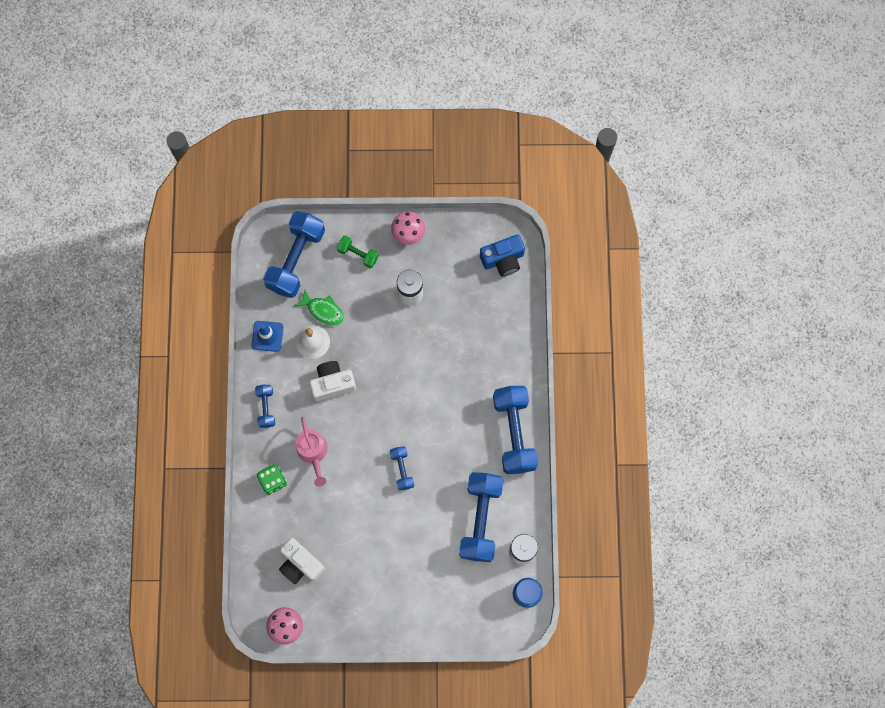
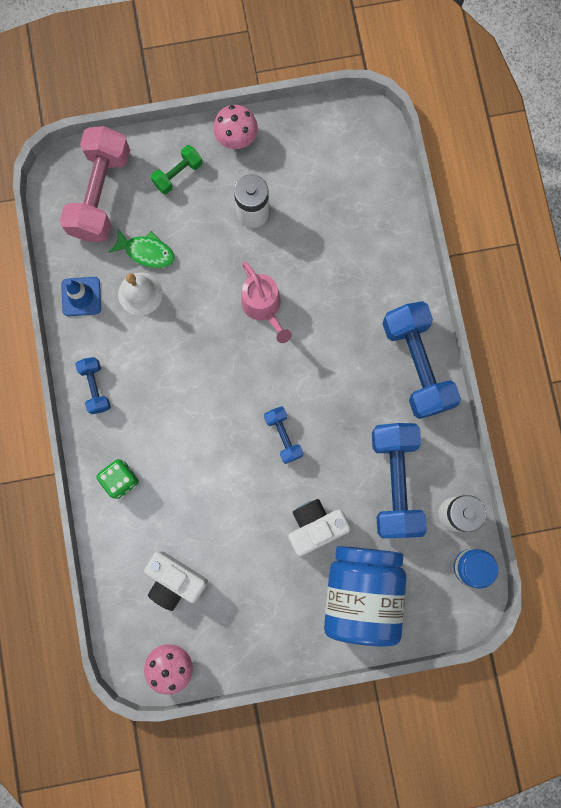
camera: 10 degrees left, 5 degrees up
(296, 259) = (100, 194): blue dumbbell -> pink dumbbell
(313, 453) = (166, 435): pink watering can -> pink watering can (264, 307)
(332, 383) = (175, 342): white camera -> white camera (315, 526)
(358, 254) = (178, 174): green dumbbell -> green dumbbell turned 60 degrees counterclockwise
(439, 598) = (362, 592): none -> blue jar
(503, 259) = (361, 150): blue camera -> none

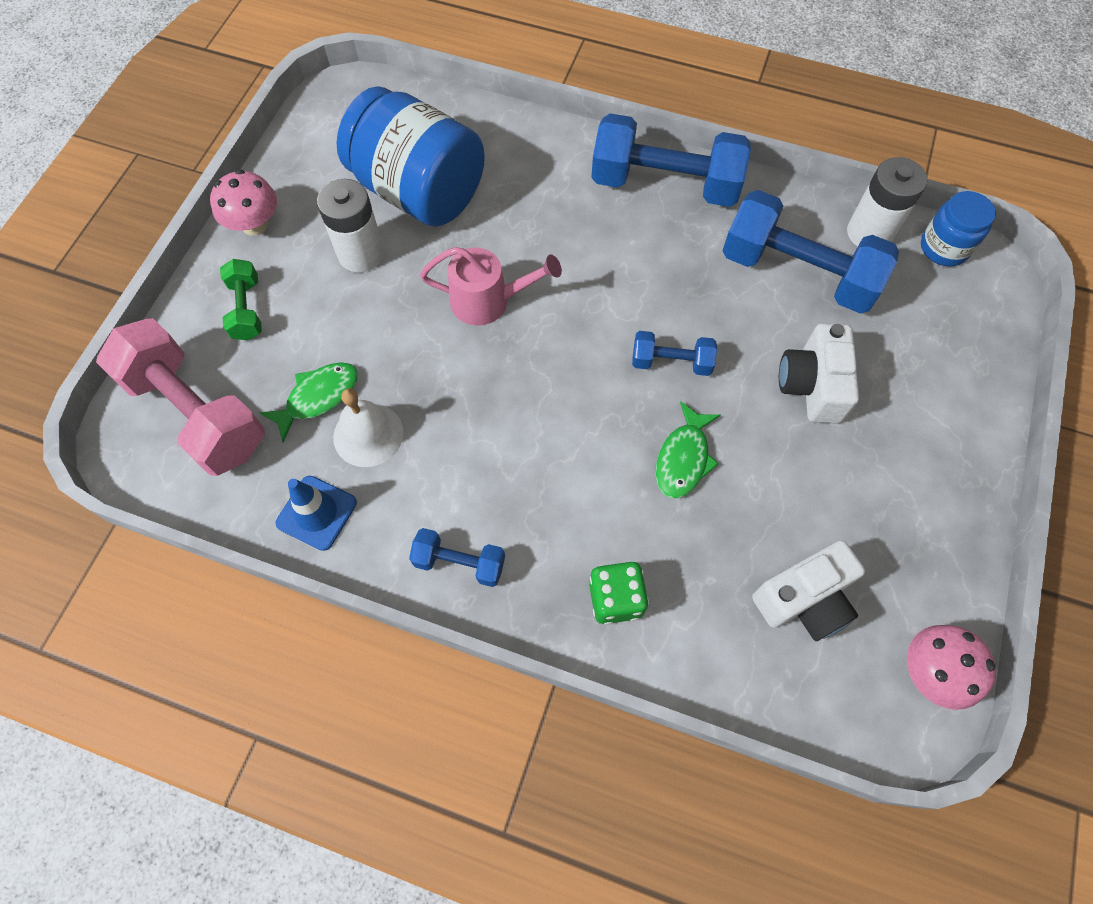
camera: 60 degrees left, 15 degrees down
(223, 475) = (683, 459): none -> green fish
(362, 592) = (925, 375): blue jar -> blue jar (419, 191)

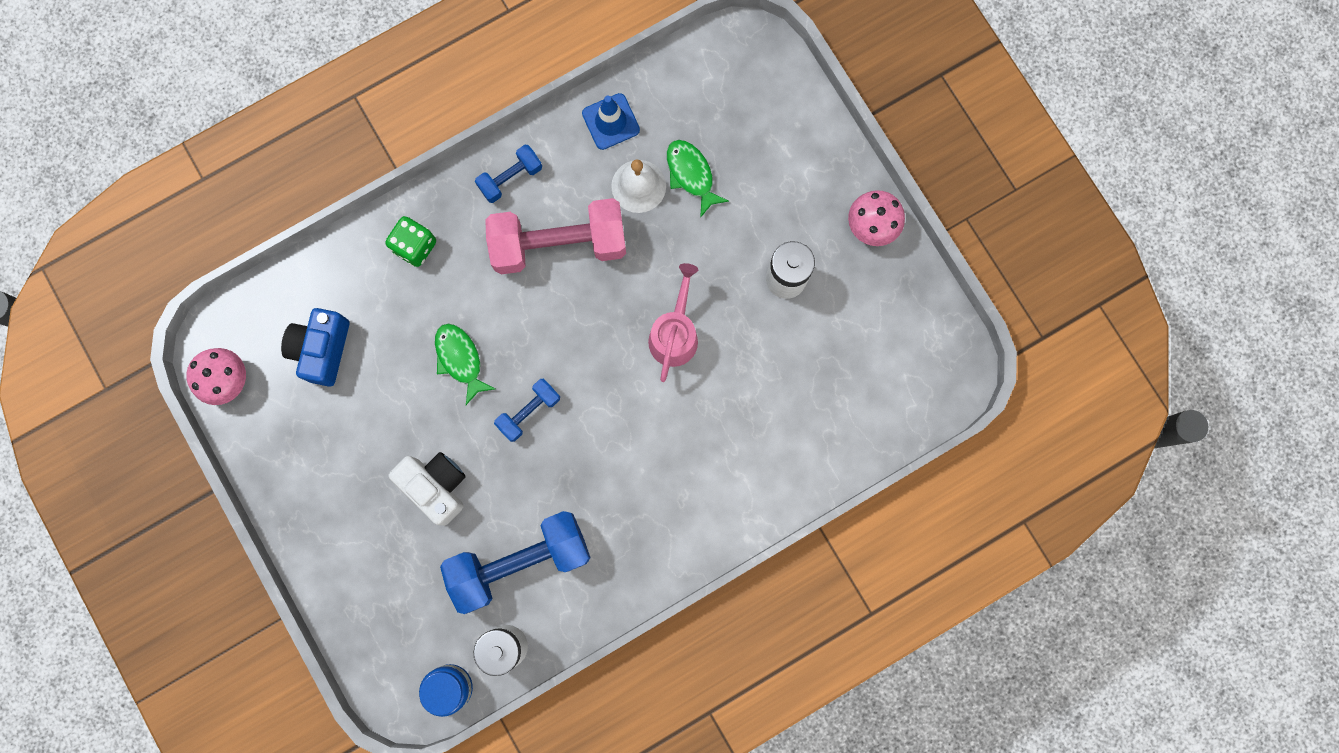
camera: 130 degrees right, 15 degrees up
(196, 413) = (741, 96): pink dumbbell -> pink dumbbell (559, 244)
(246, 309) = (799, 174): green dumbbell -> none
(318, 397) = (691, 175): green fish -> green fish turned 150 degrees clockwise
(419, 191) = (810, 358): blue jar -> none
(489, 301) = (675, 333): pink watering can -> pink watering can turned 150 degrees clockwise
(665, 184) = (670, 539): blue dumbbell -> none
(804, 600) = (322, 349): white camera -> blue camera

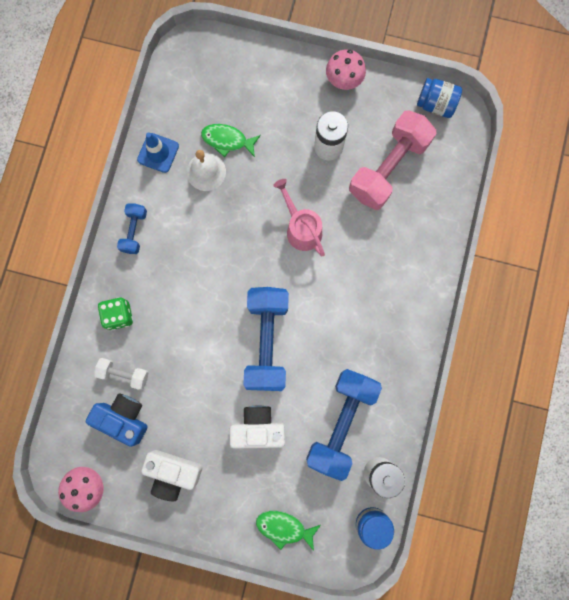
camera: 45 degrees left, 0 degrees up
(316, 447) = (173, 472): none -> white camera
(322, 349) = (124, 418): blue camera -> blue camera turned 150 degrees clockwise
(364, 307) = (124, 374): none -> white dumbbell
(460, 359) = (203, 350): green fish -> green fish (284, 527)
(529, 412) = (267, 341): blue dumbbell -> blue dumbbell, size x2.02
(559, 244) = (195, 240): pink dumbbell -> pink dumbbell (388, 168)
(941, 341) = (435, 104): none -> blue jar

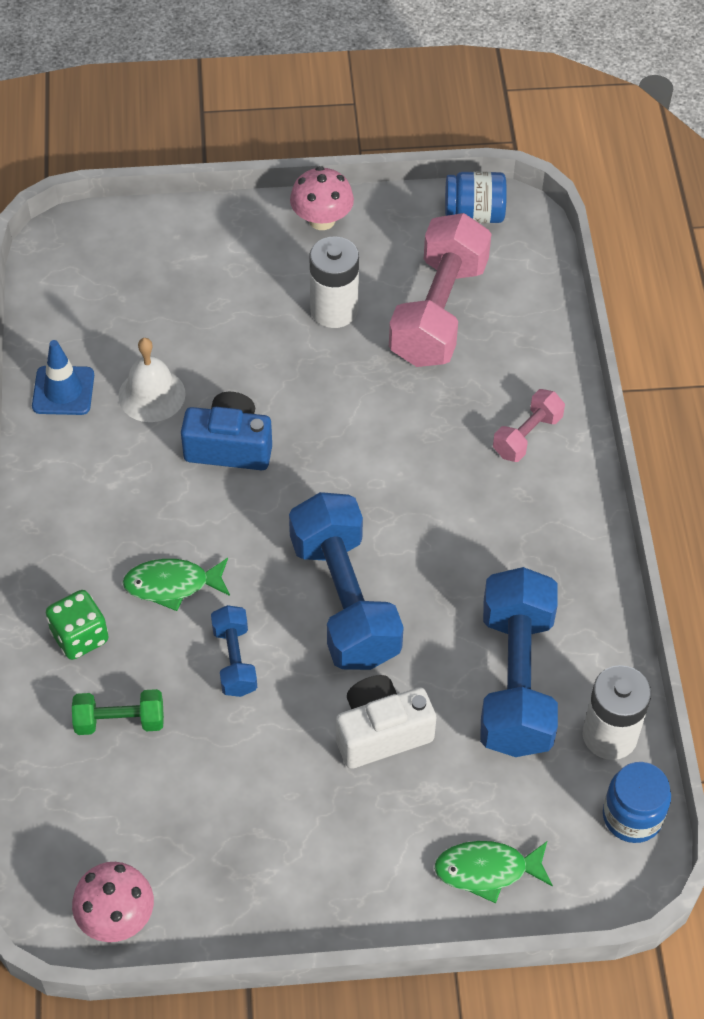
camera: 20 degrees left, 25 degrees down
(124, 374) = (120, 721): white dumbbell -> green dumbbell
(124, 418) = (143, 789): blue camera -> blue camera (229, 446)
(134, 231) = (63, 509): blue dumbbell -> blue dumbbell (234, 660)
(173, 472) = (261, 846): white camera -> none
(227, 140) = (170, 344): green fish -> green fish (172, 585)
(301, 228) = (335, 428): pink watering can -> none
(407, 269) = (527, 435): none -> pink dumbbell

